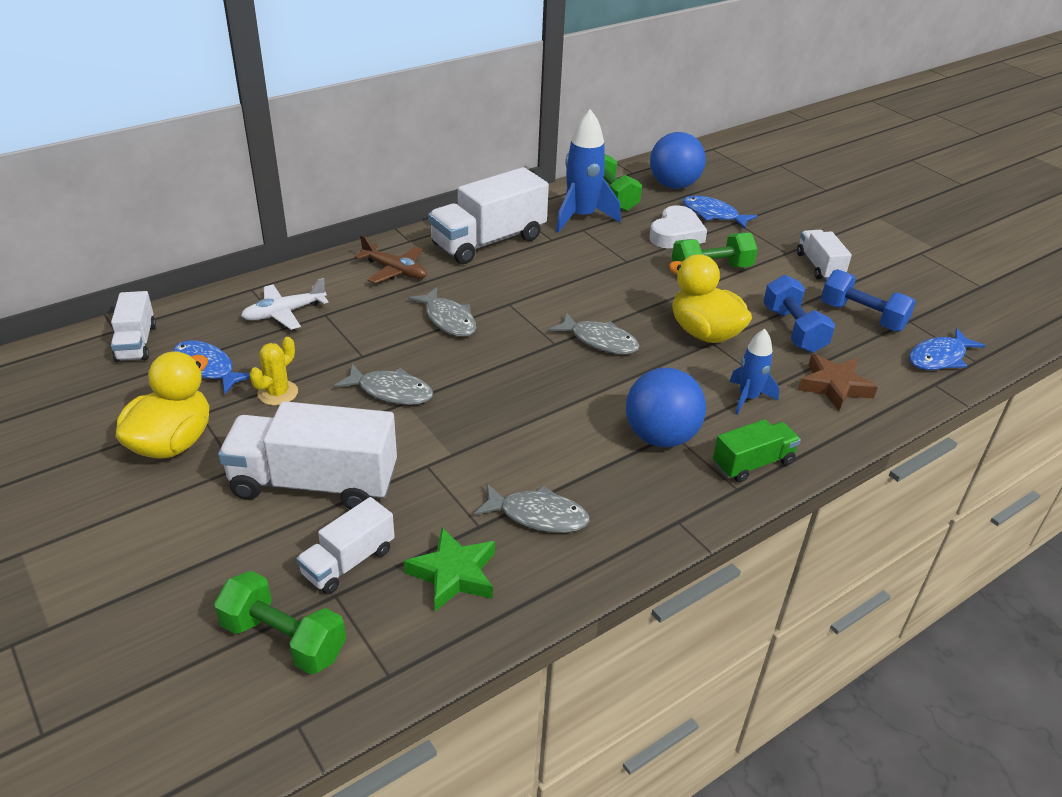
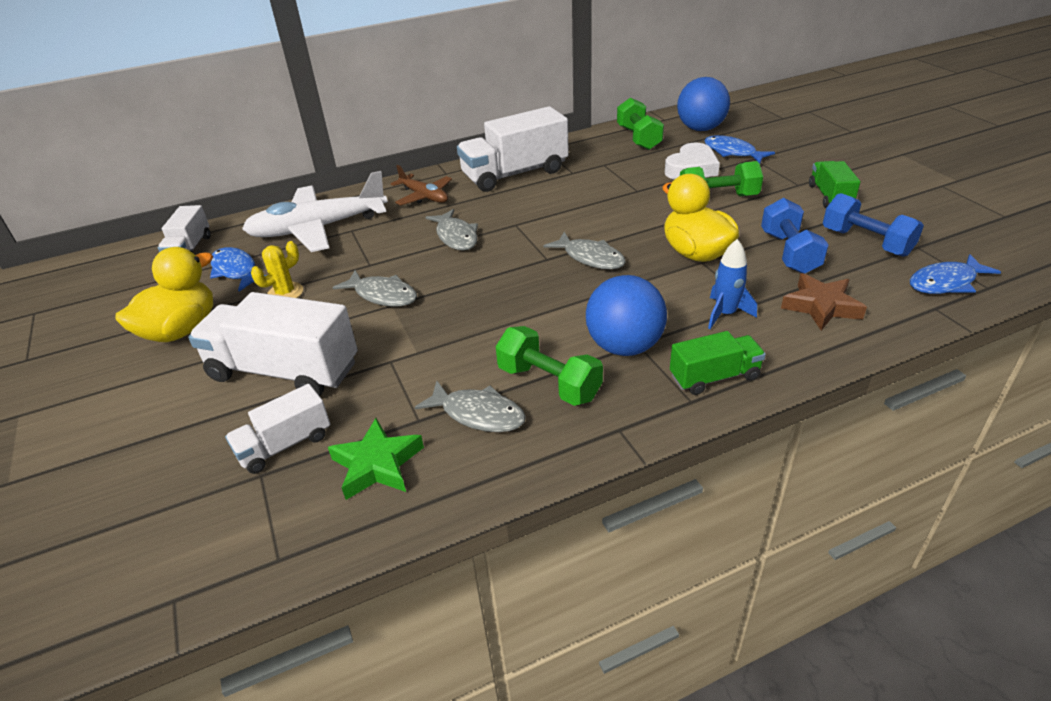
camera: 15 degrees right, 0 degrees up
(284, 313) = (317, 228): white plane -> white plane, size x1.85
(284, 639) = (197, 513): green dumbbell -> green dumbbell (549, 383)
(581, 217) = (605, 155): blue rocket -> none
(819, 266) = (830, 196): white truck -> green truck

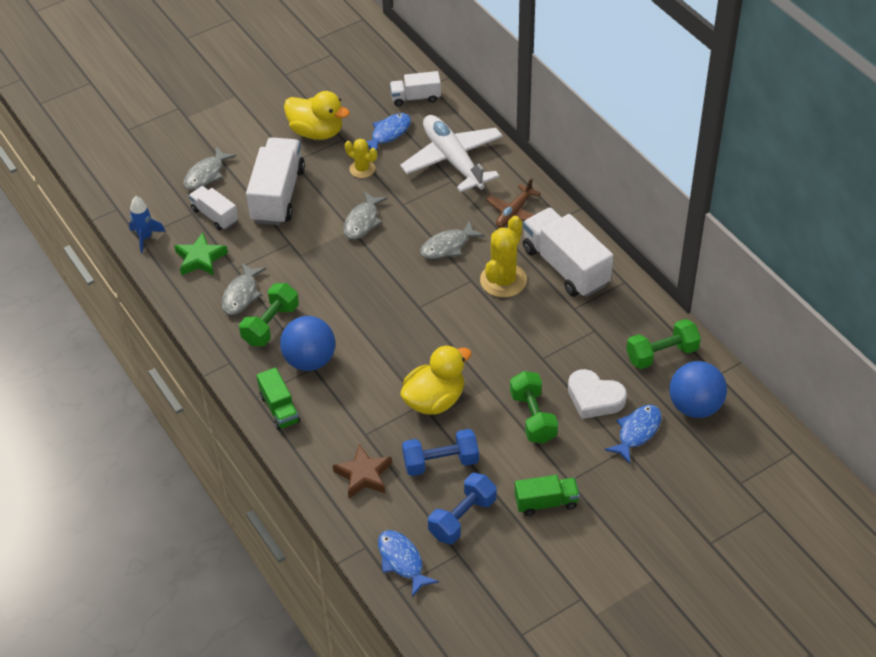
camera: 80 degrees right, 10 degrees up
(522, 206) = (503, 280): none -> yellow cactus
(590, 258) = (422, 333): grey fish -> grey fish (206, 174)
(725, 314) = (350, 417): blue rocket -> blue rocket (145, 237)

